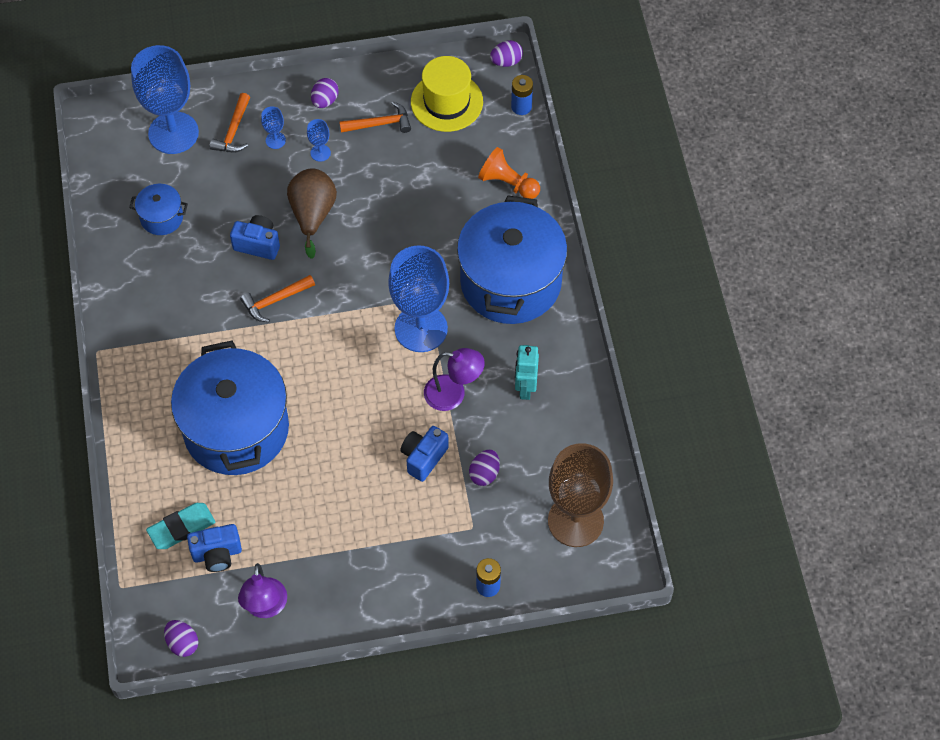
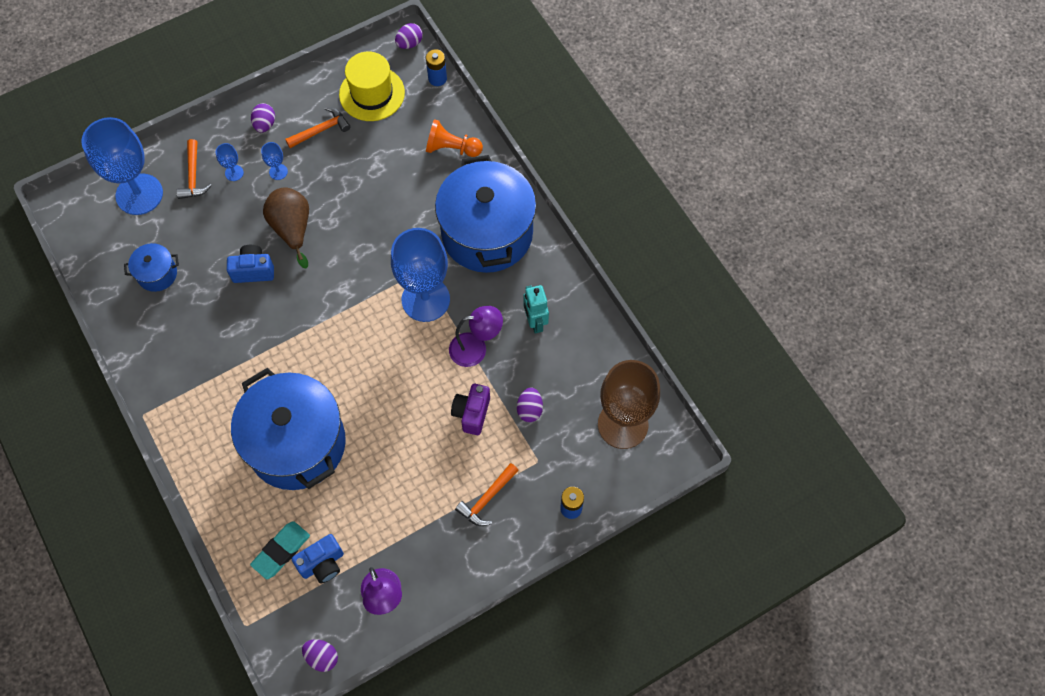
camera: 20 degrees left, 5 degrees up
(275, 301) = (288, 316): orange hammer -> orange hammer (487, 498)
(423, 458) = (472, 413): blue camera -> purple camera

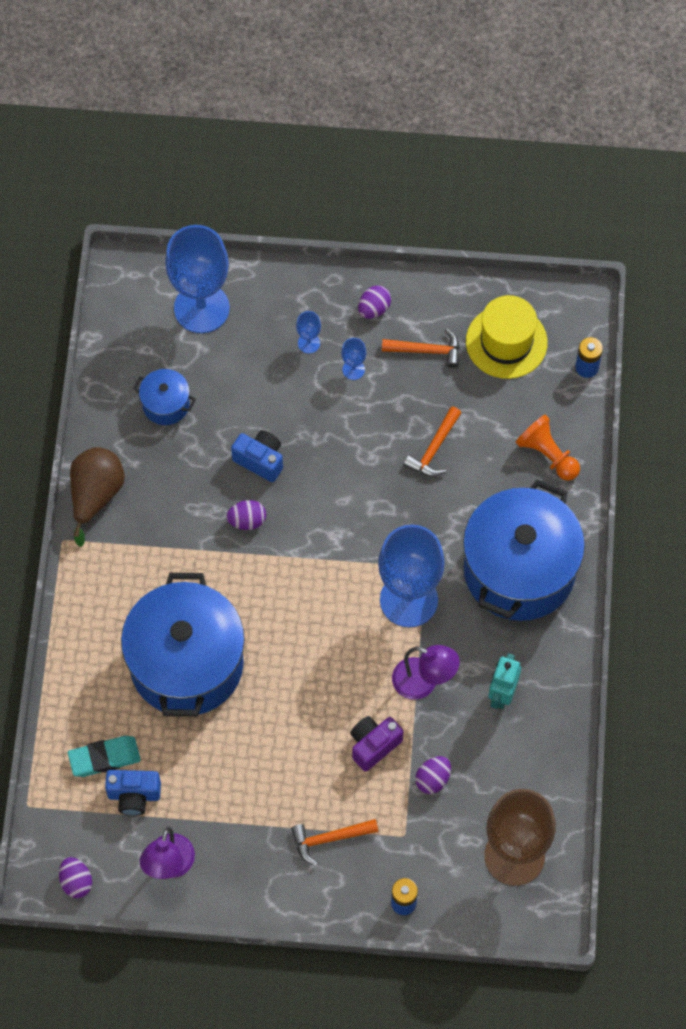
camera: 35 degrees right, 0 degrees up
(193, 176) = (267, 321): orange hammer -> orange hammer (434, 449)
(292, 229) = (327, 440): brown pear -> brown pear (96, 495)
(409, 43) = (585, 309): purple egg -> purple egg (247, 521)

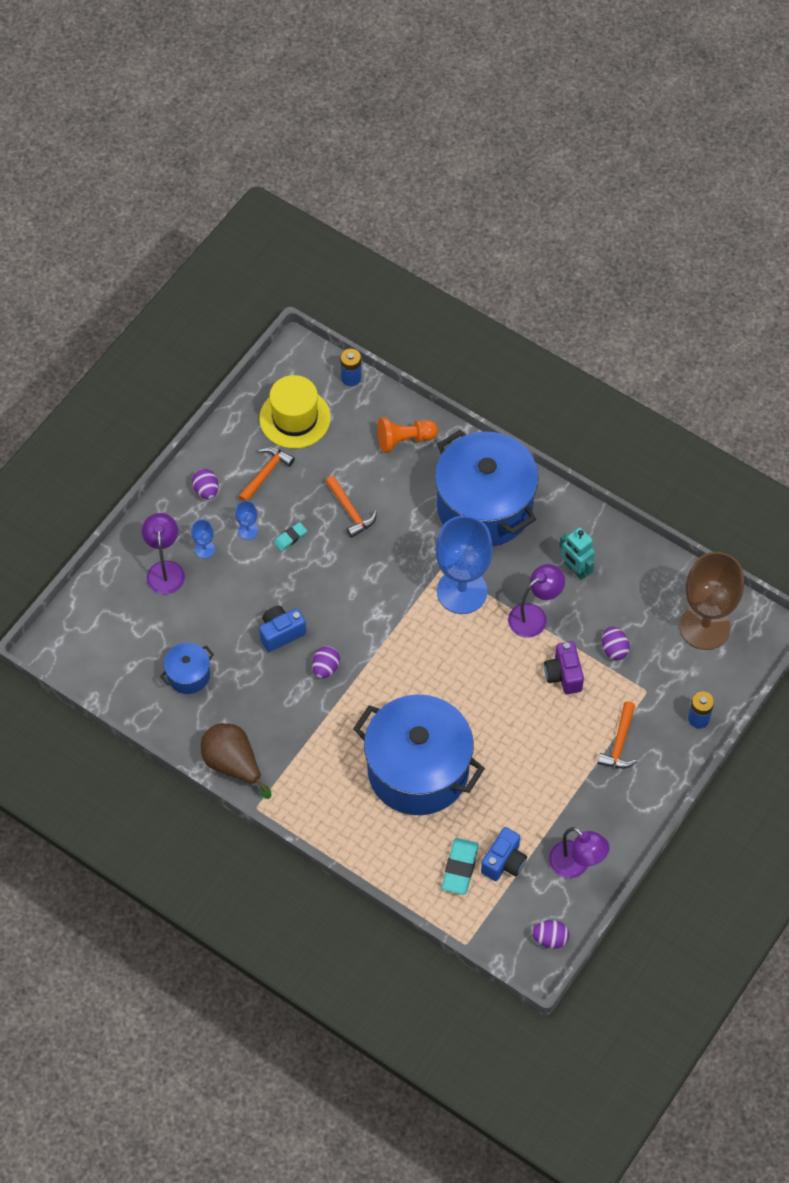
camera: 60 degrees left, 5 degrees down
(201, 308) = (122, 608): blue goblet -> none
(265, 322) = (165, 570): none -> purple lamp
(369, 411) = (290, 538): none -> turquoise eraser

